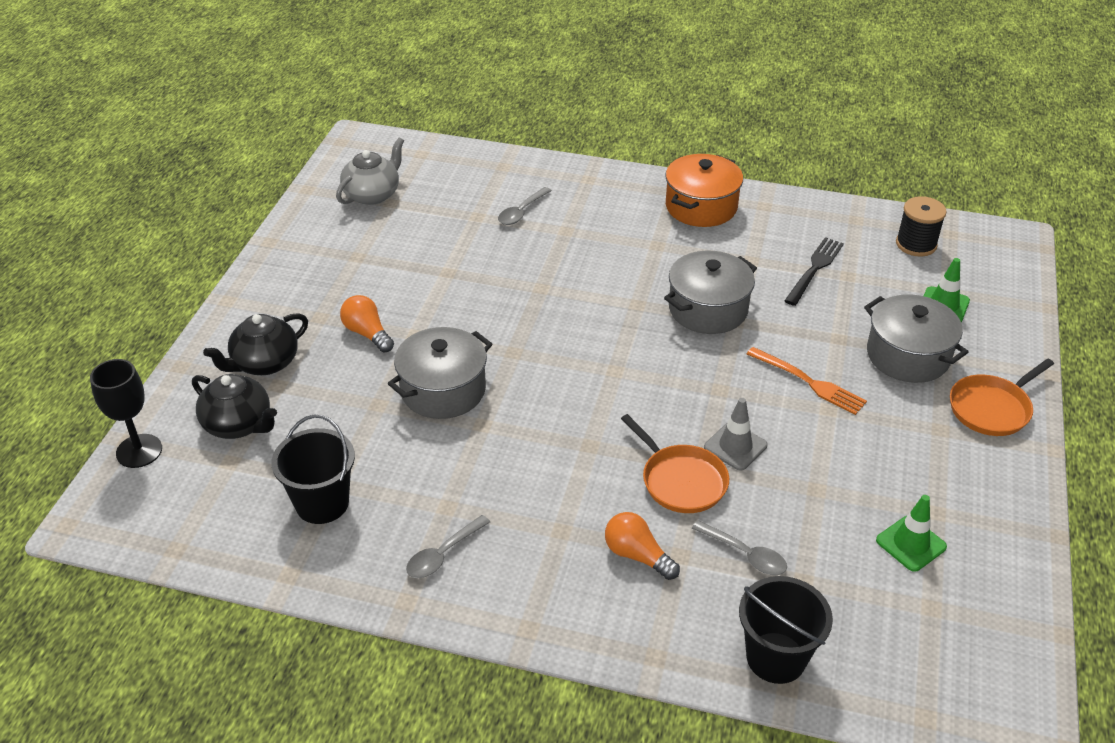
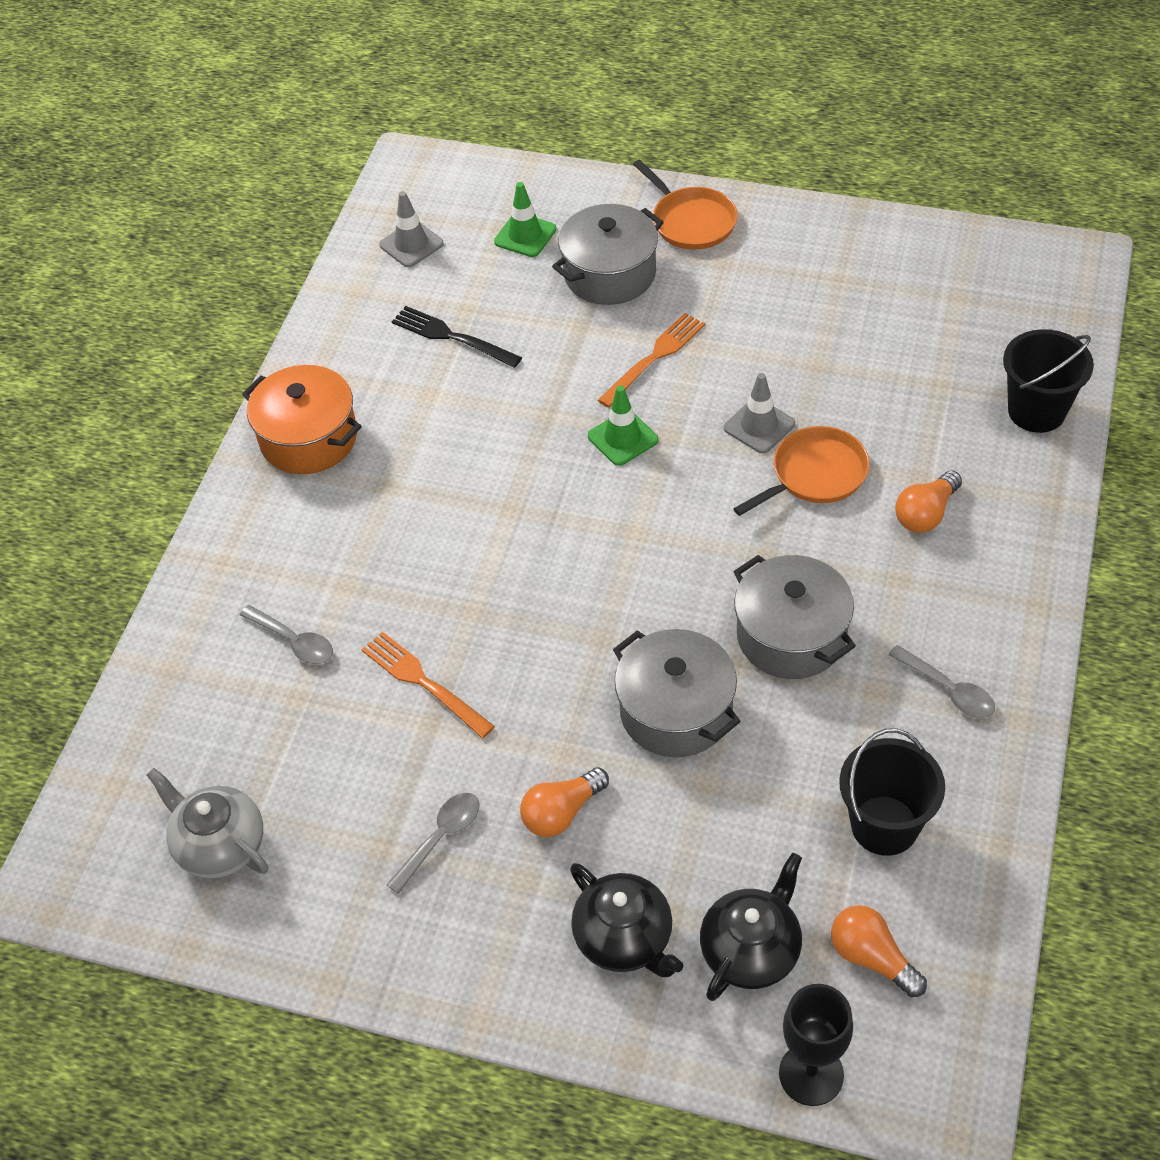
camera: 85 degrees left, 10 degrees up
(215, 488) = (872, 957): none -> orange light bulb
(483, 268) = (423, 682): none -> orange fork
(708, 309) = (523, 440): grey pot -> grey pot (791, 635)
(745, 554) = (912, 426): grey spoon -> grey spoon (440, 838)
(911, 544) = (882, 303): green traffic cone -> green traffic cone (623, 438)
(916, 244) = (411, 244): black spool -> grey traffic cone

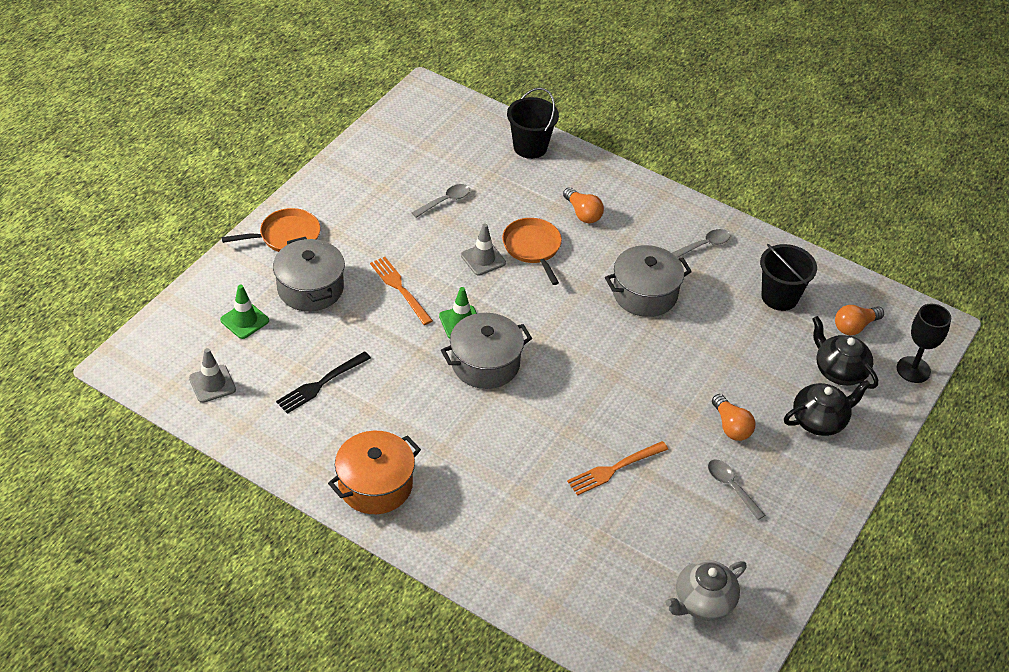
camera: 80 degrees left, 5 degrees down
(294, 641) = (555, 530): grey spoon -> grey spoon (445, 201)
(676, 711) = (678, 357): grey pot -> grey pot (485, 363)

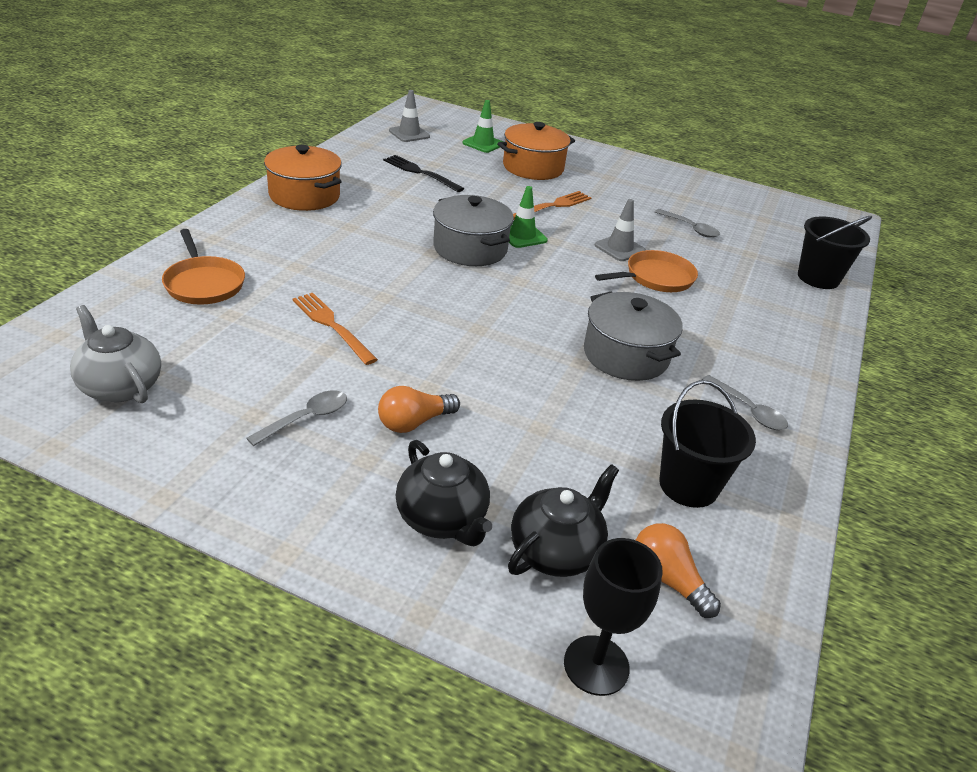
camera: 80 degrees right, 10 degrees down
(286, 236) = (591, 158): orange pan -> orange pan (204, 284)
(310, 288) = (533, 167): grey pot -> orange pot
(583, 213) = (736, 312): orange light bulb -> none

